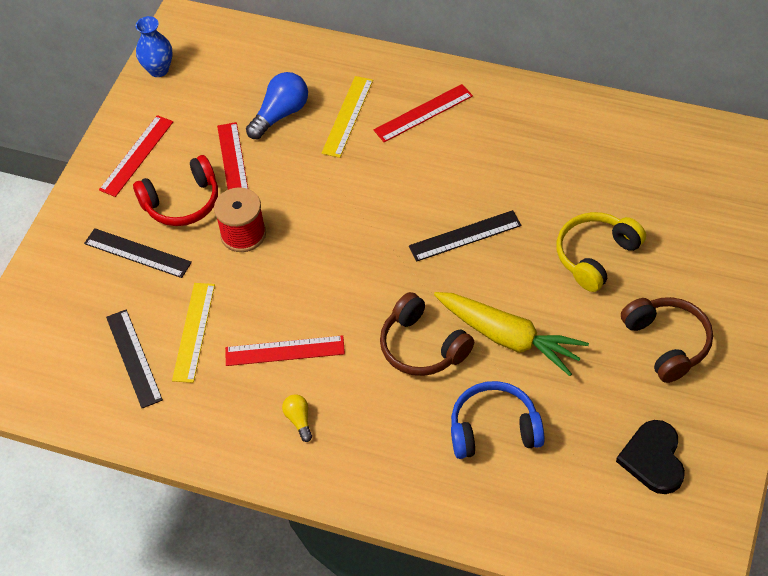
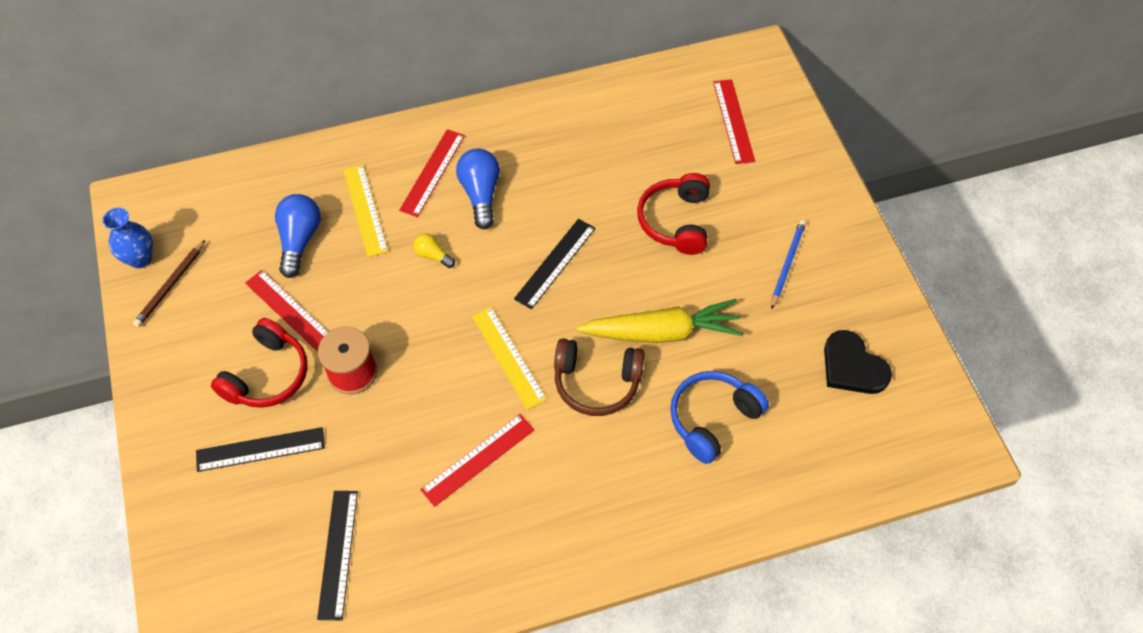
camera: 40 degrees left, 5 degrees up
(134, 358) = (338, 553): black ruler -> black ruler turned 60 degrees clockwise
(136, 155) = (183, 354): red ruler -> red ruler (733, 121)
(164, 100) = (170, 285): none -> brown pencil
(194, 332) = (378, 493): yellow ruler -> yellow ruler (508, 357)
(299, 420) = (542, 515): yellow light bulb -> yellow light bulb (433, 255)
(448, 150) = (480, 194): none -> blue light bulb
(596, 256) = (676, 221): yellow headphones -> red headphones
(667, 343) = (787, 264): brown headphones -> blue pencil

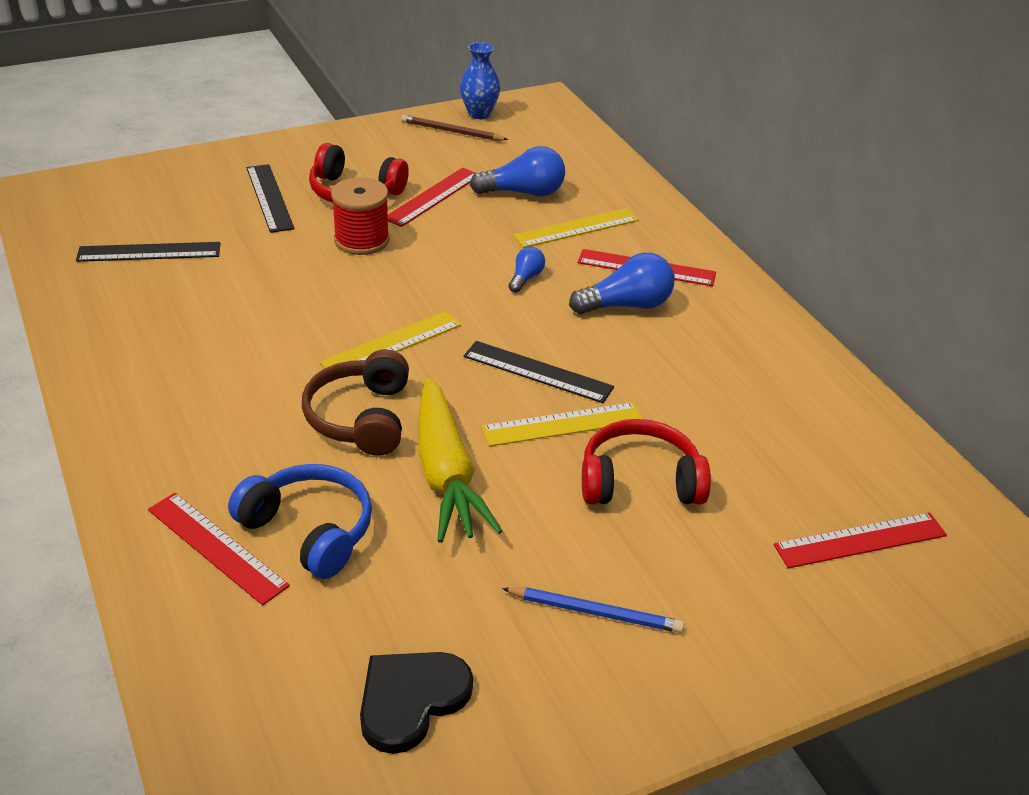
camera: 80 degrees right, 20 degrees down
(433, 255) = (525, 278): yellow light bulb -> blue light bulb
(478, 459) = (253, 331): red ruler -> red ruler (217, 547)
(615, 256) = (562, 424): none -> yellow ruler

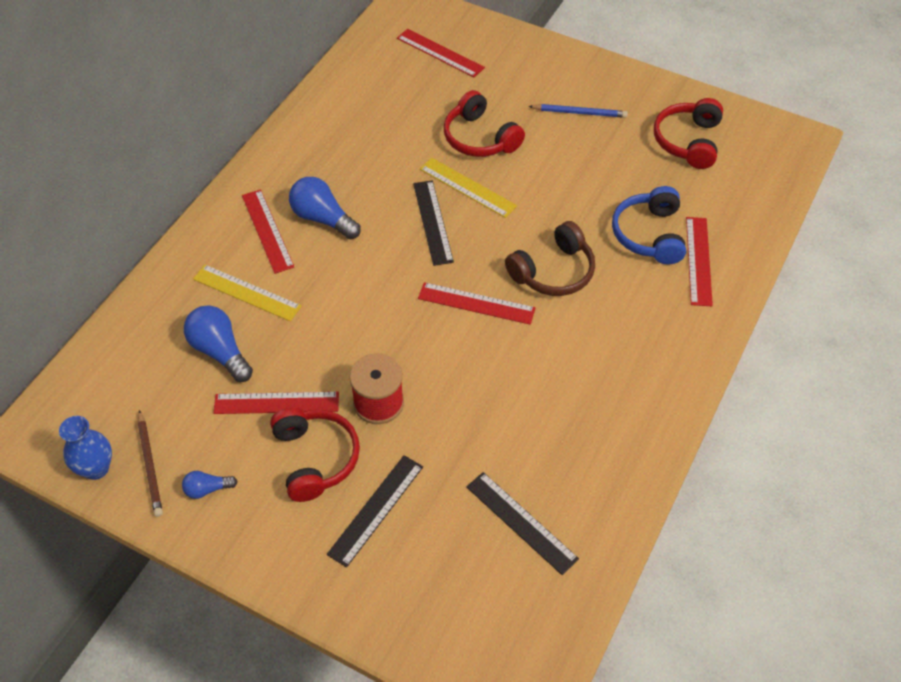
camera: 125 degrees left, 15 degrees up
(392, 344) = (476, 303): yellow ruler -> red ruler
(411, 700) = (688, 141): black heart -> red headphones
(446, 474) = (555, 209): yellow carrot -> none
(525, 278) = (339, 283): blue light bulb -> blue light bulb (207, 489)
(595, 612) = (579, 112): blue pencil -> blue pencil turned 120 degrees clockwise

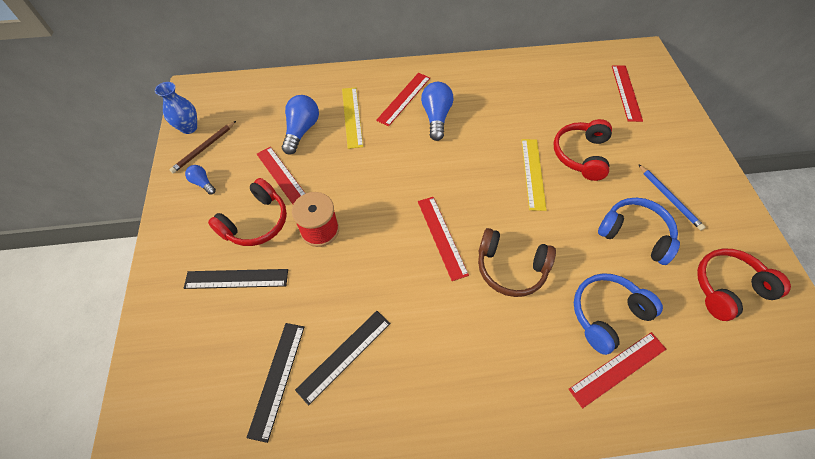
camera: 55 degrees right, 5 degrees up
(433, 222) = (486, 172): black ruler -> black ruler (344, 355)
(594, 162) = (635, 234): none -> blue headphones

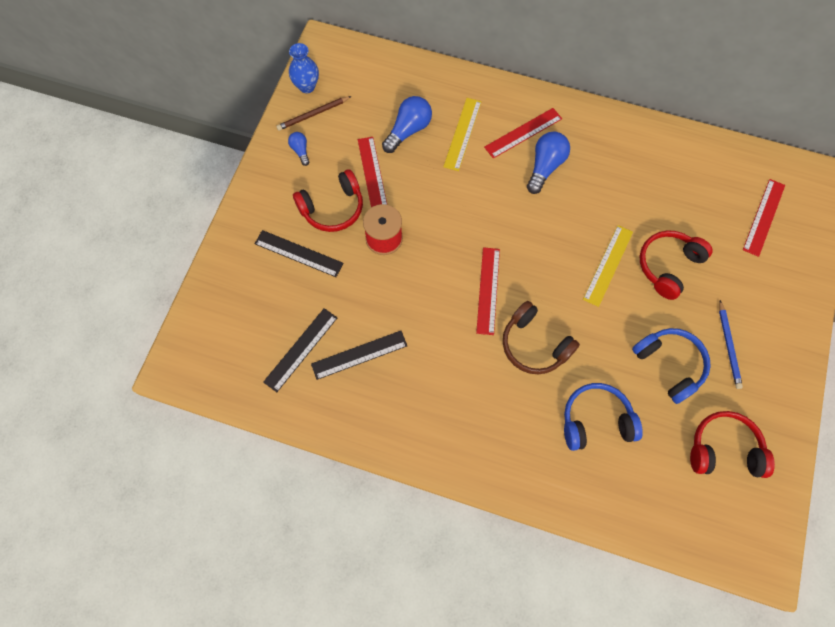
camera: 25 degrees right, 10 degrees up
(617, 368) = (577, 466): red ruler -> none

